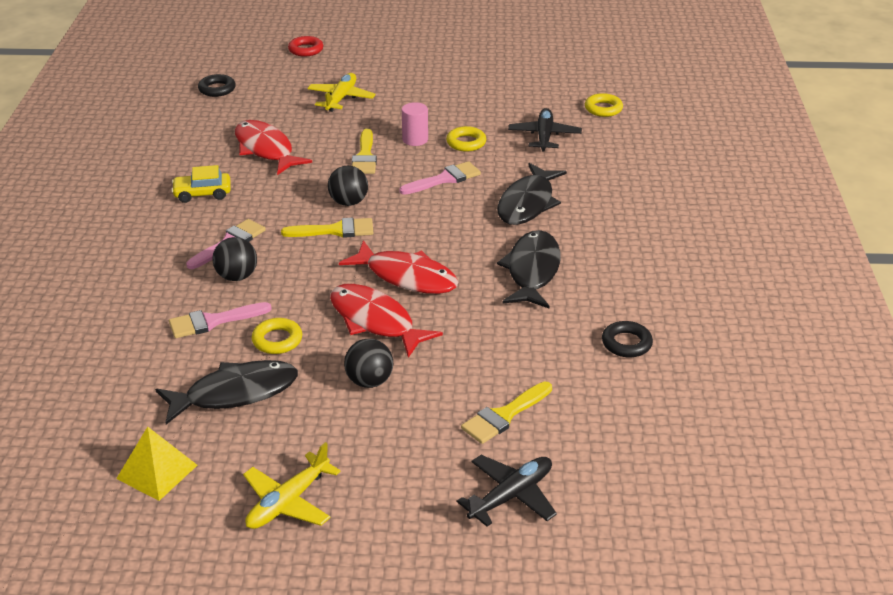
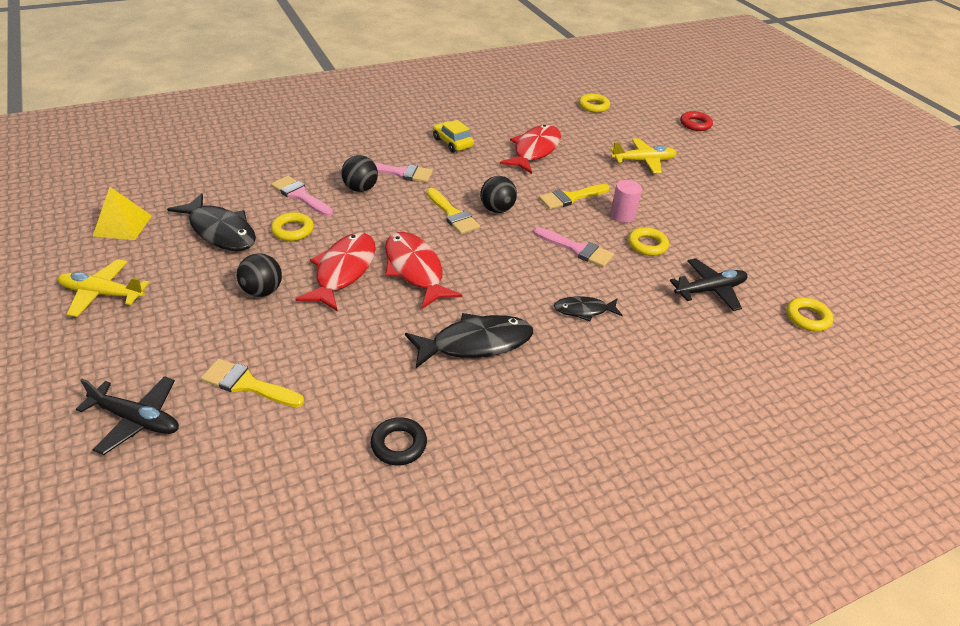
camera: 60 degrees right, 5 degrees up
(217, 89) = (593, 106): black ring -> yellow ring
(406, 277) = (415, 270): red fish -> red fish turned 150 degrees clockwise
(528, 203) = (584, 310): black fish -> black fish, size x0.56

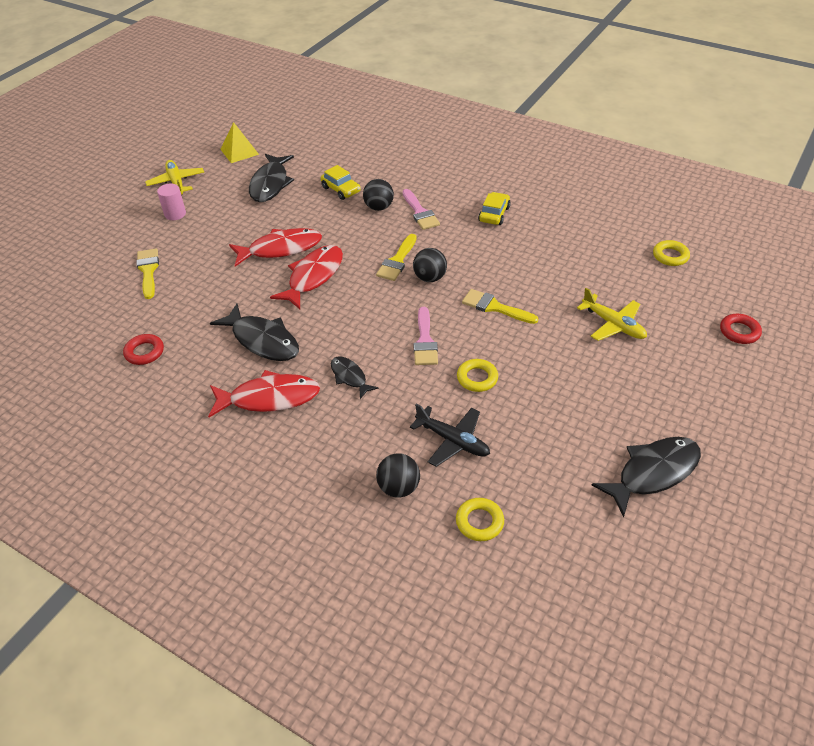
camera: 60 degrees right, 5 degrees up
(137, 420) = (94, 251): black plane -> none
(262, 291) = (230, 231): black ball -> black ball (398, 487)
(292, 230) = (301, 208): yellow ring -> none
(300, 195) = (341, 189): pink brush -> yellow car
(399, 445) = (144, 352): black ring -> red ring
(534, 150) = (542, 257): red fish -> red fish (269, 398)
(622, 215) = (504, 346): pink cylinder -> pink cylinder (175, 214)
(804, 220) = (653, 473): none -> black fish

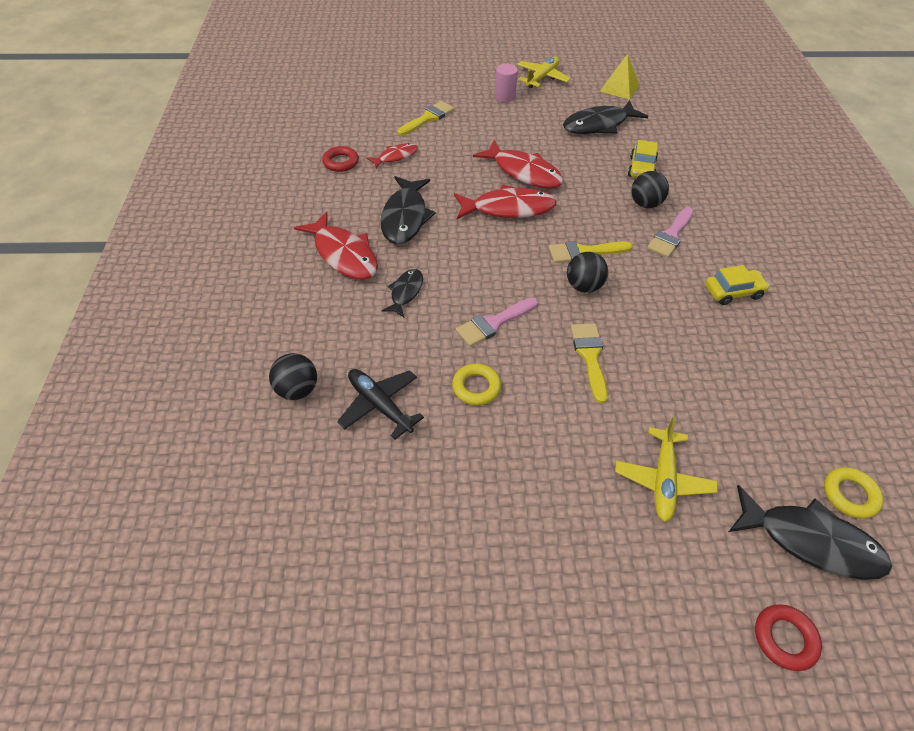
camera: 55 degrees right, 5 degrees up
(177, 313) = (395, 157): none -> red fish
(453, 441) = (379, 405): black plane -> black plane turned 135 degrees clockwise
(479, 522) = (291, 473): yellow ring -> none
(653, 473) = (455, 618): black fish -> black fish (810, 541)

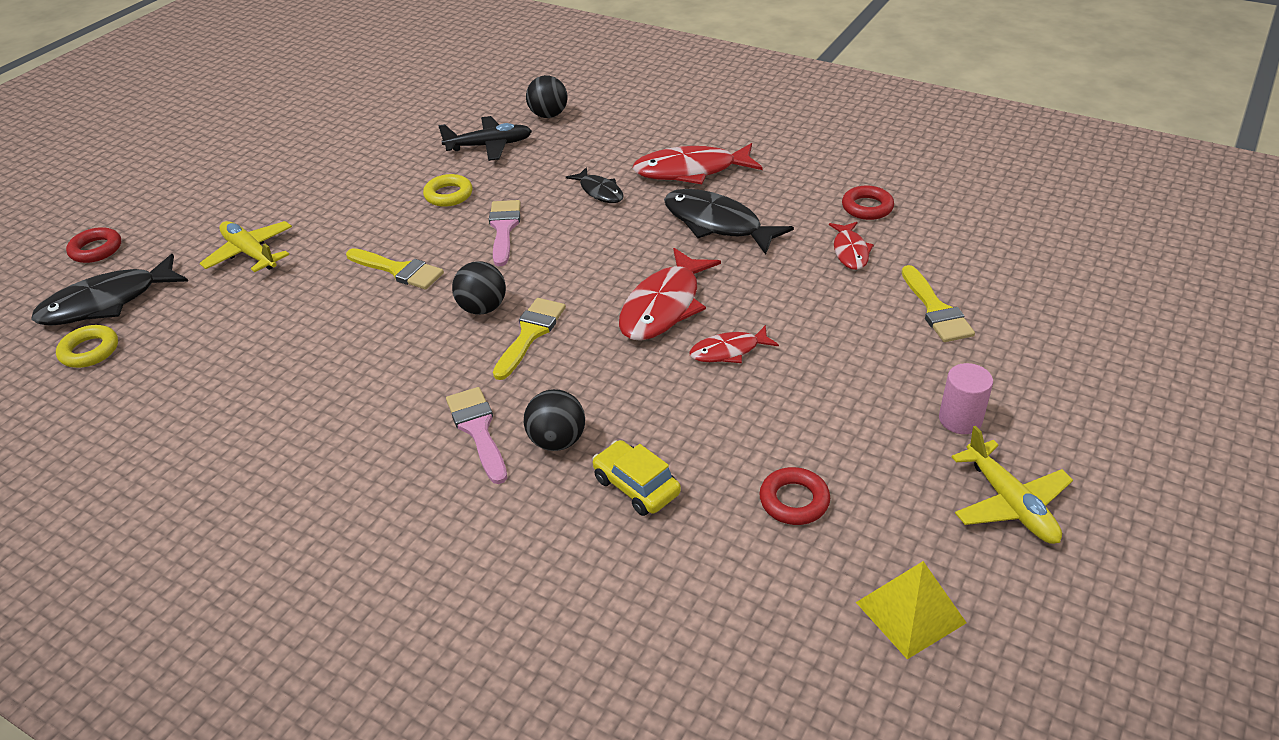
camera: 125 degrees right, 10 degrees down
(523, 172) = (728, 351): red fish -> red fish, size x0.56
(599, 125) = (794, 501): black fish -> red ring
(733, 292) = (339, 428): yellow car -> none

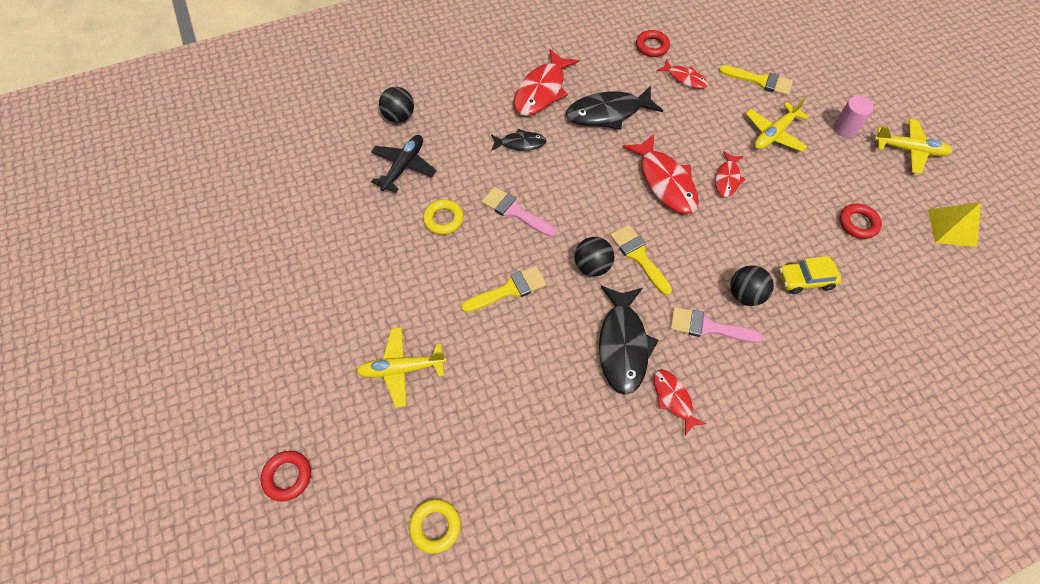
camera: 55 degrees left, 20 degrees up
(107, 302) = (378, 493): black fish -> black fish (623, 345)
(351, 444) = (673, 399): none -> red fish
(857, 359) = (773, 134): none -> yellow plane

